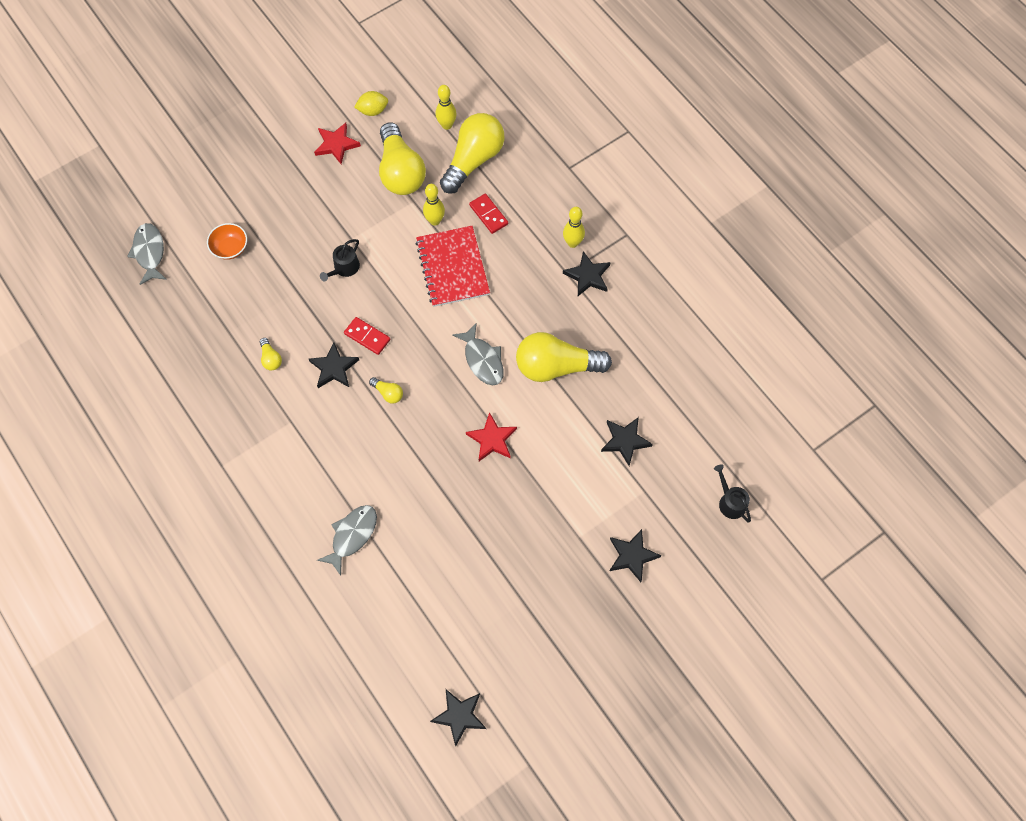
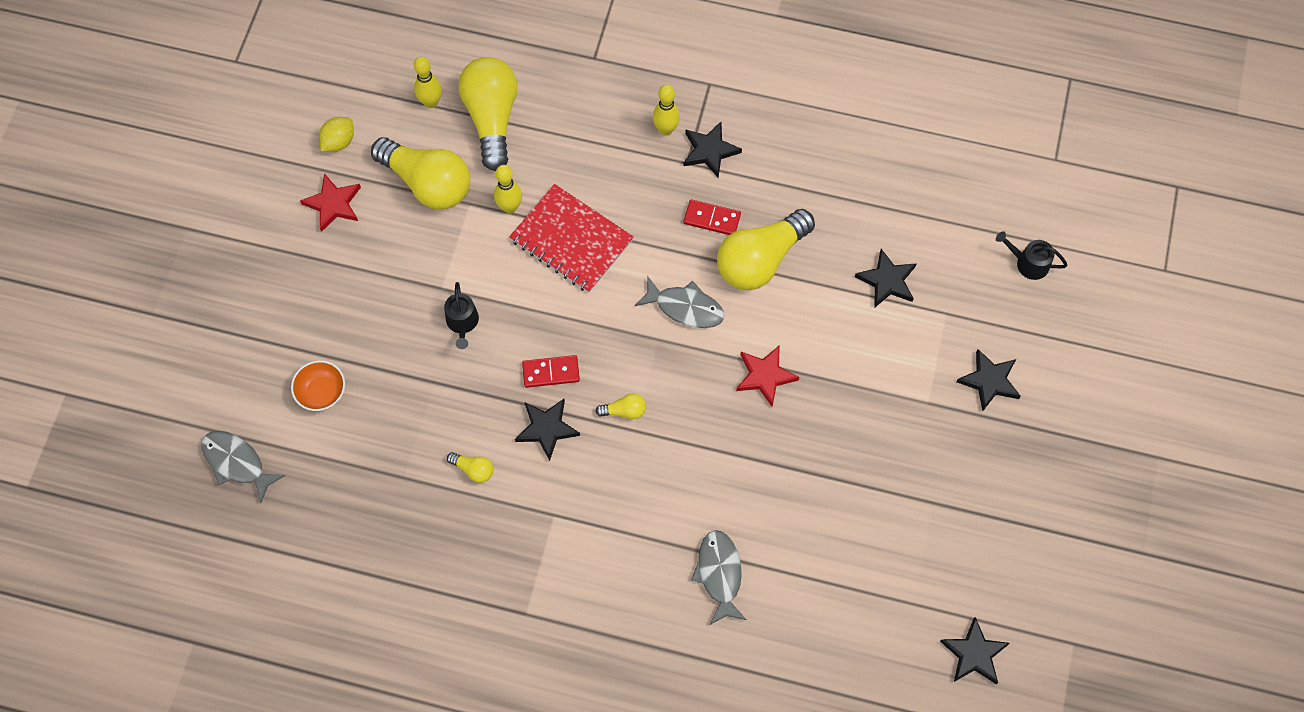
camera: 40 degrees left, 0 degrees up
(488, 215) = (558, 162): red domino -> red domino (712, 219)

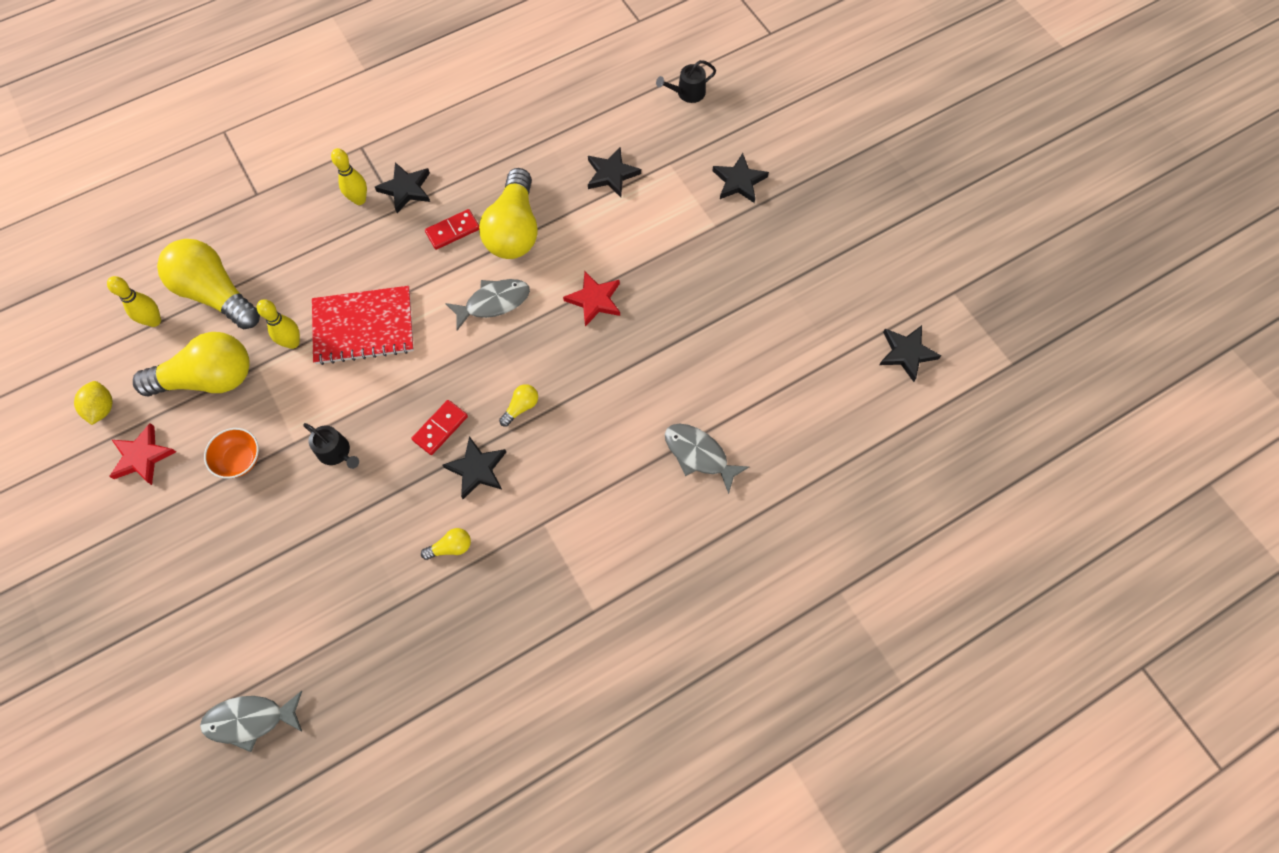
camera: 45 degrees left, 0 degrees up
(322, 392) = (271, 601): orange bowl -> orange bowl (239, 459)

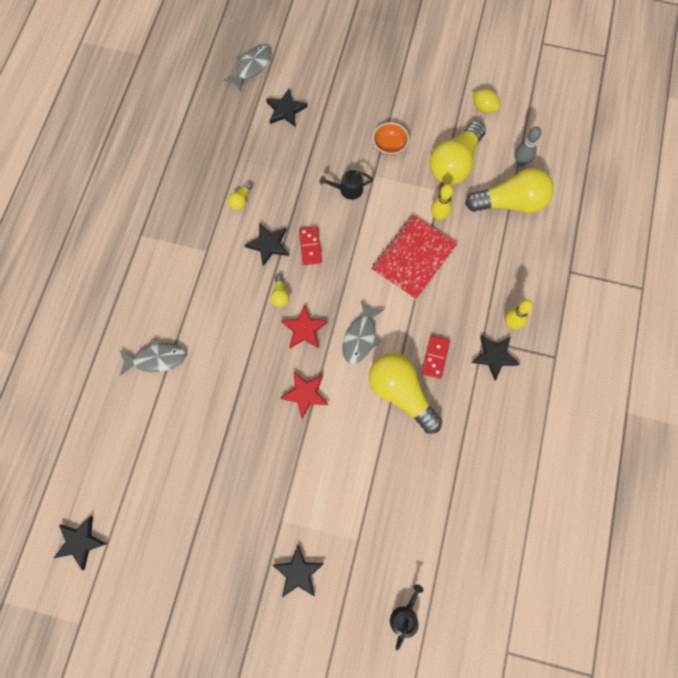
camera: 135 degrees right, 5 degrees up
(142, 456) = (435, 107): red star -> red star (304, 329)
(154, 321) = (520, 162): yellow bowling pin -> grey bowling pin
(611, 174) = (385, 492): black star -> black star (285, 110)

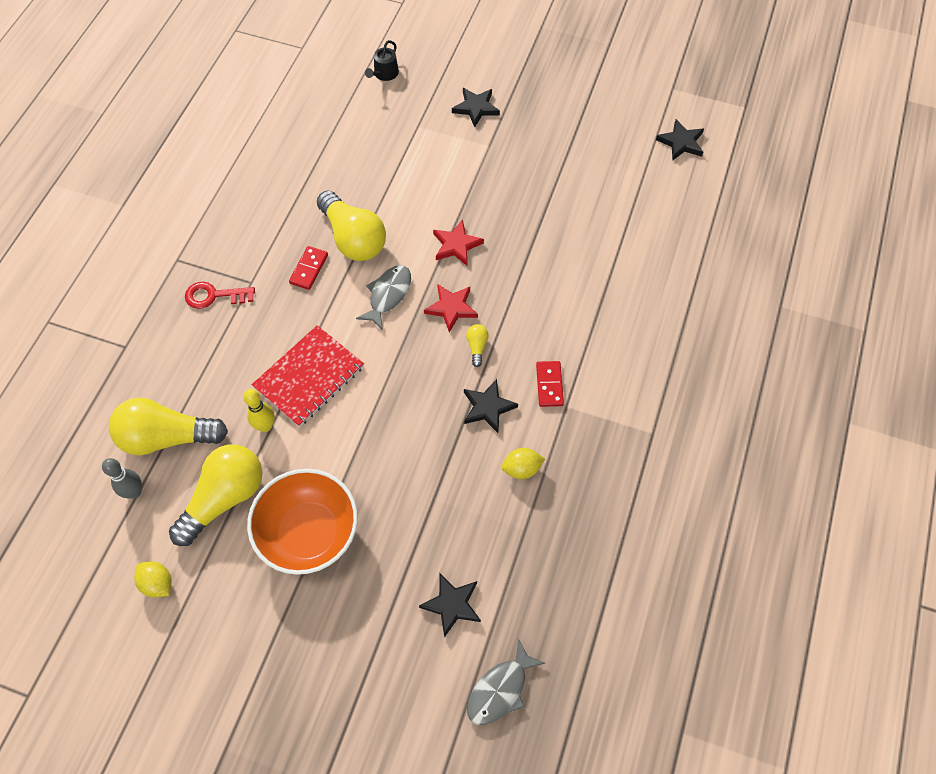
camera: 175 degrees left, 10 degrees down
(156, 358) = (620, 291): grey fish -> none
(241, 200) = (521, 469): yellow light bulb -> yellow lemon
(310, 246) = (435, 401): red domino -> red domino (549, 385)
(348, 189) = (377, 472): black watering can -> none
(389, 146) = (308, 533): orange bowl -> orange bowl, size x2.10
(494, 356) = (243, 265): black star -> none
(511, 324) = (214, 296): yellow bowling pin -> red key

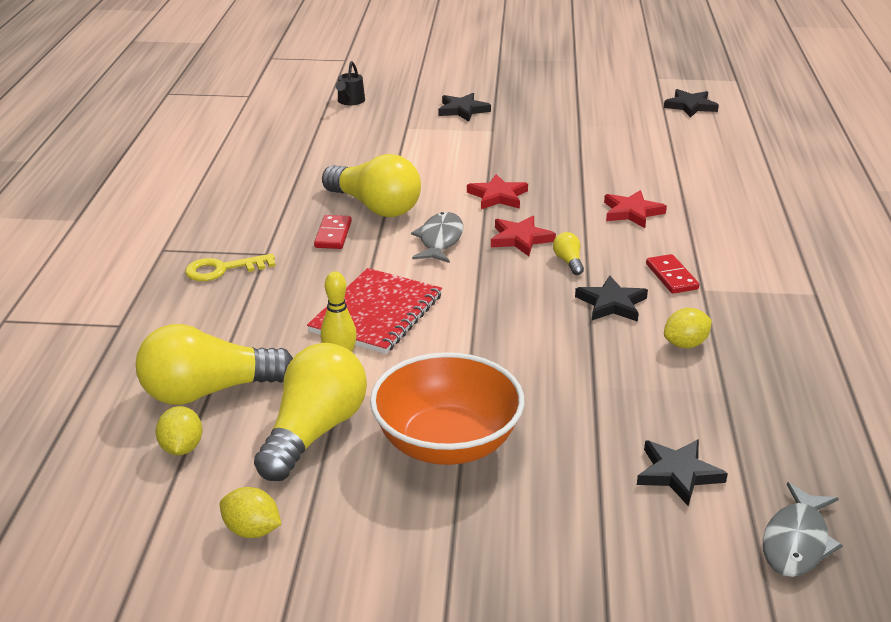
camera: 15 degrees left, 30 degrees down
(134, 492) = (181, 448): grey bowling pin -> yellow lemon
(214, 296) = (223, 269): red key -> yellow key
(556, 292) = (632, 212): none -> red star

